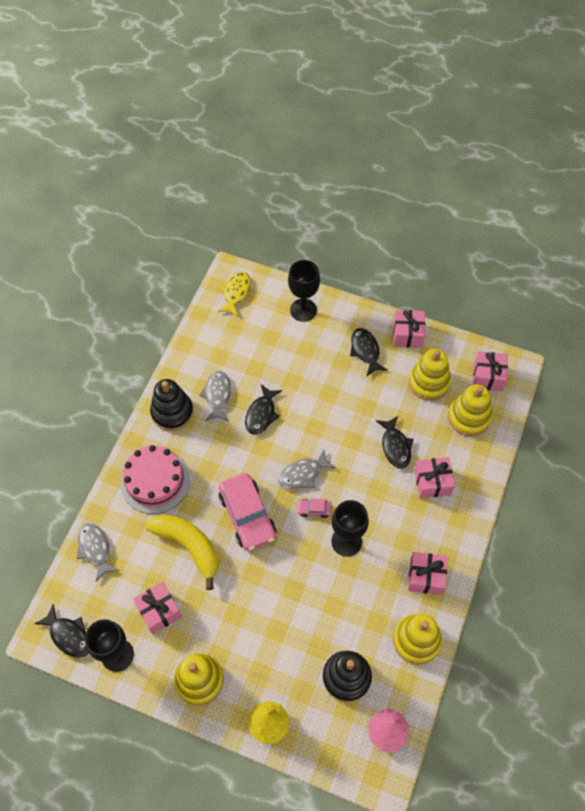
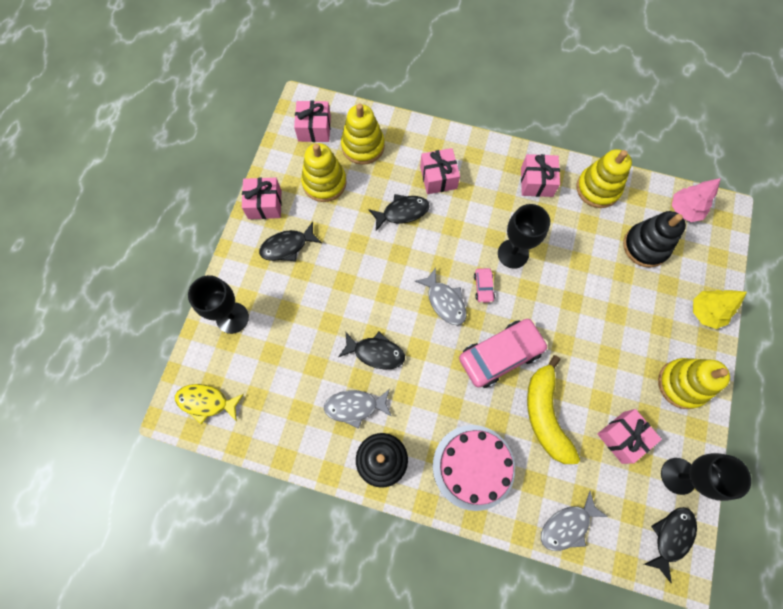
camera: 95 degrees left, 10 degrees up
(189, 546) = (545, 415): yellow banana -> yellow banana turned 45 degrees counterclockwise

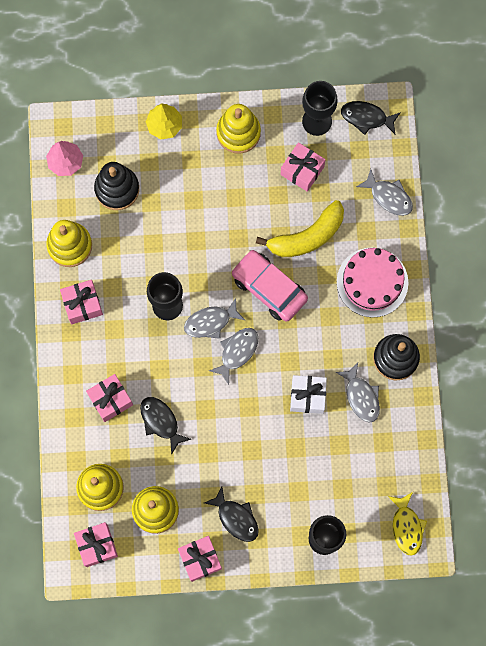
camera: 110 degrees left, 5 degrees up
(375, 353) = (307, 396): black fish -> white gift
(483, 287) = (210, 322): pink car -> grey fish

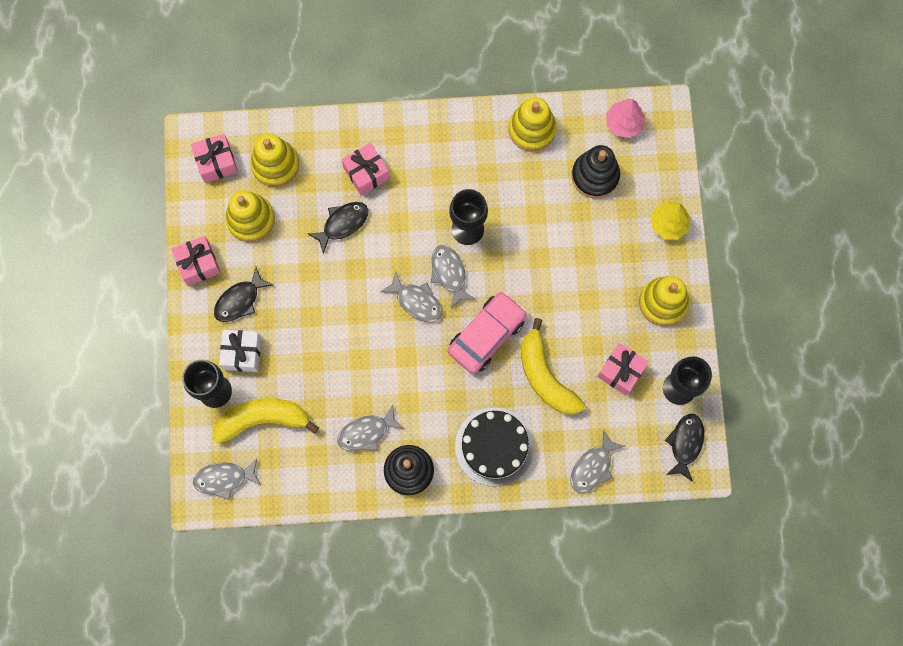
camera: 90 degrees right, 0 degrees up
(82, 304) = (468, 143): pink gift -> none
(307, 396) = (367, 375): white gift -> white gift (242, 353)
(350, 492) = (263, 419): none -> yellow banana
(372, 282) = (494, 446): pink cake -> black cake
(406, 527) = (224, 478): yellow fish -> grey fish

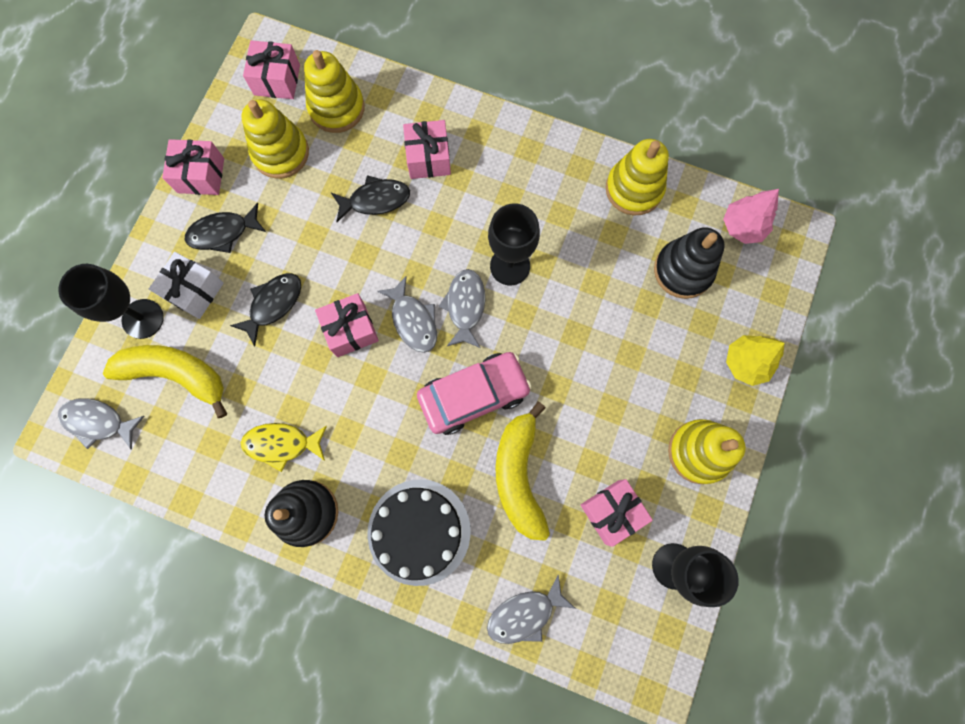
camera: 25 degrees right, 0 degrees up
(366, 432) = (282, 444): grey fish -> yellow fish
(374, 329) = (350, 330): none -> pink gift
(685, 444) = (651, 640): black fish -> black fish (273, 304)

